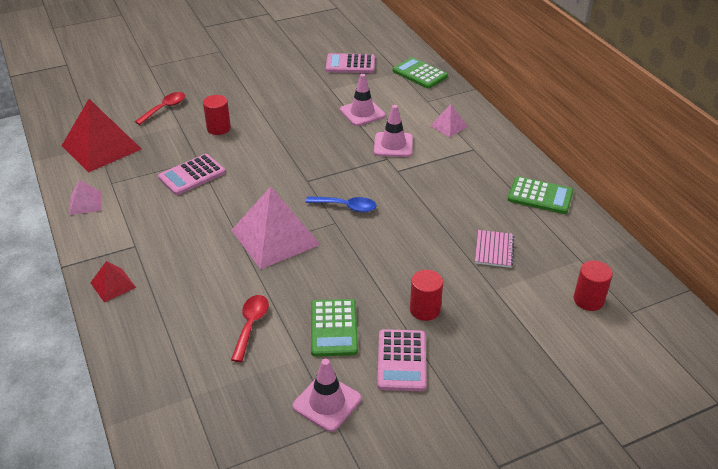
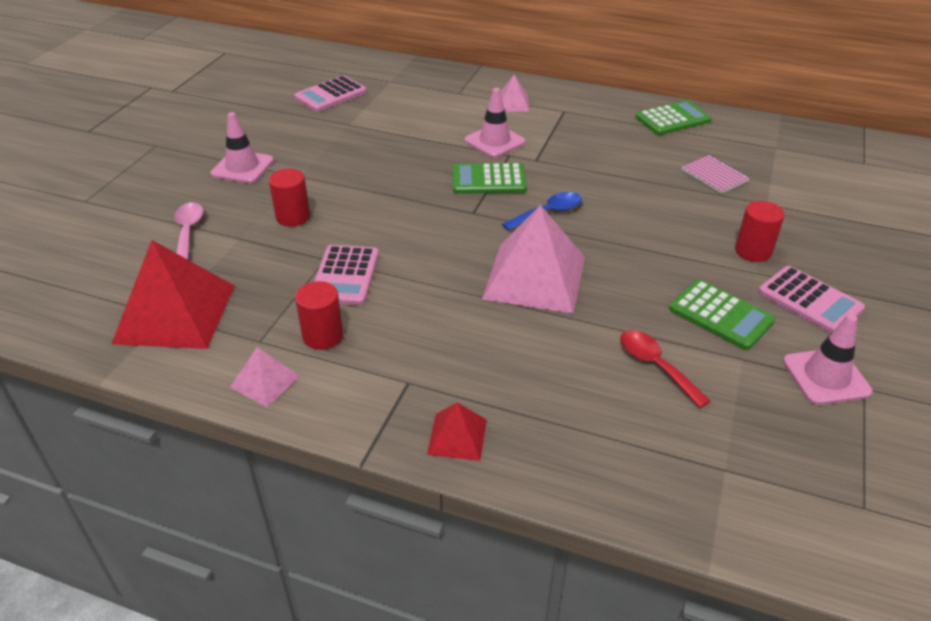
camera: 45 degrees left, 0 degrees up
(164, 108) = (188, 232): red spoon -> pink spoon
(362, 113) = (418, 129): pink traffic cone -> pink traffic cone (242, 167)
(419, 74) = (412, 74): green calculator -> green calculator (488, 180)
(588, 300) = (830, 171): red cylinder -> red cylinder (323, 336)

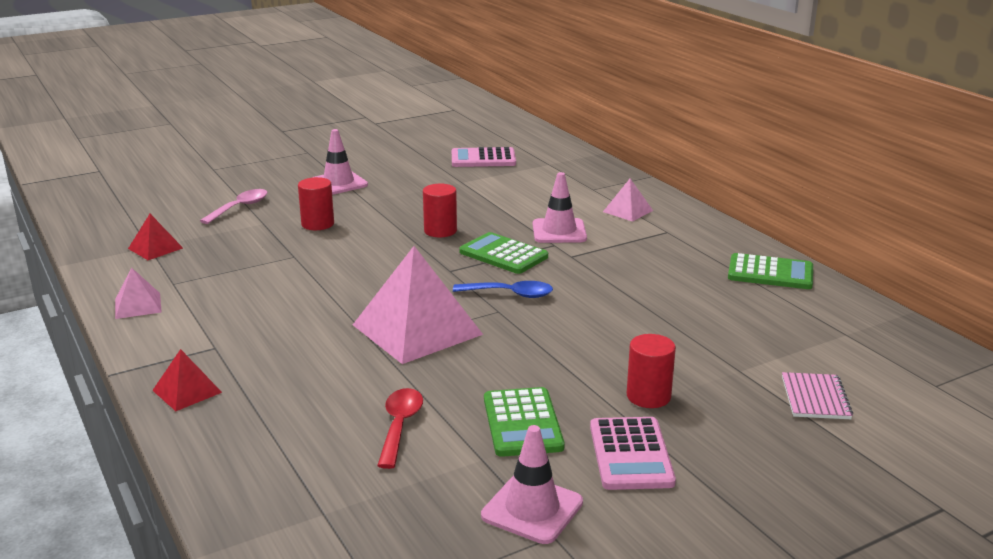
camera: 40 degrees right, 15 degrees down
(175, 313) = (155, 248): red pyramid -> red pyramid, size x0.48
(323, 336) = (212, 298): red cylinder -> red cylinder (440, 231)
(345, 276) = (287, 271): pink calculator -> none
(714, 175) = (726, 329): pink notebook -> pink notebook (815, 398)

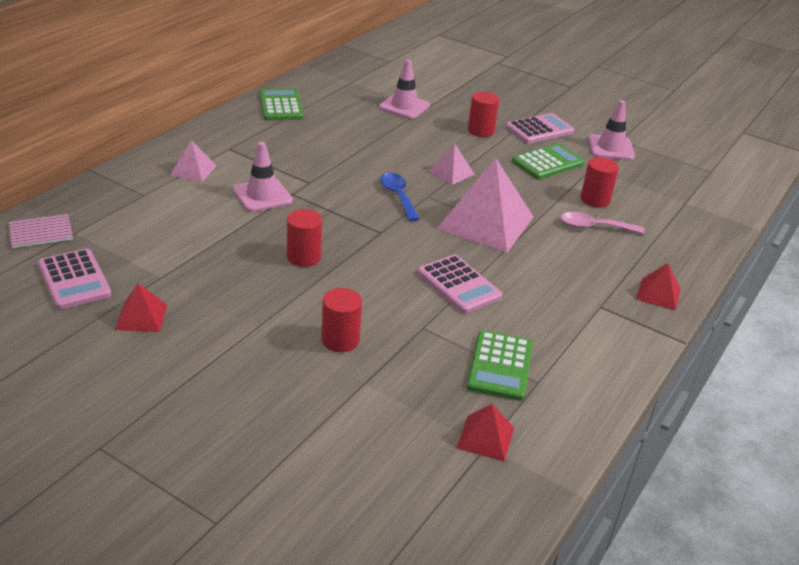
camera: 120 degrees left, 10 degrees up
(138, 305) = (592, 383): pink pyramid -> pink pyramid (451, 172)
(240, 208) = (336, 422): pink spoon -> pink spoon (594, 227)
(329, 285) = (459, 285): none -> pink calculator
(338, 183) = (212, 369): pink traffic cone -> pink traffic cone (404, 106)
(400, 426) = (595, 199): red spoon -> red cylinder
(418, 172) = (141, 317): none -> red pyramid
(503, 254) = (330, 213): green calculator -> green calculator (500, 366)
(815, 398) = (434, 88): pink notebook -> pink notebook (41, 232)

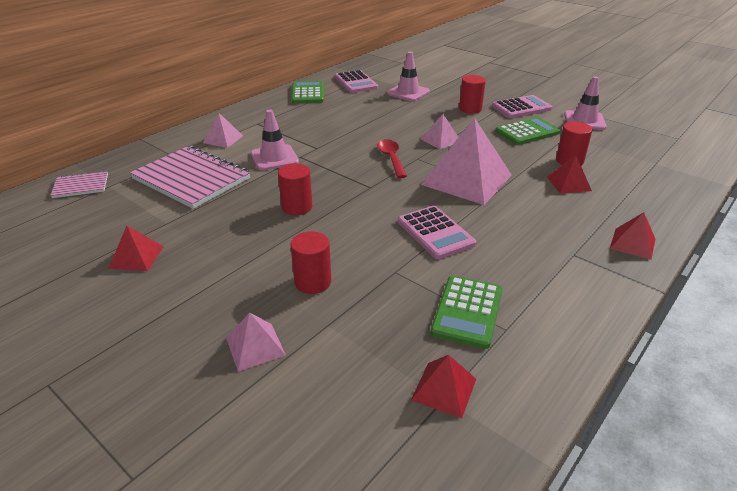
camera: 10 degrees right, 0 degrees up
(74, 280) = (91, 224): pink calculator -> pink calculator (356, 82)
(171, 223) = (191, 179): none -> pink notebook
(298, 405) = (255, 346): none -> pink pyramid
(398, 196) = (391, 158): blue spoon -> red spoon
(594, 227) = (568, 183): pink spoon -> red pyramid

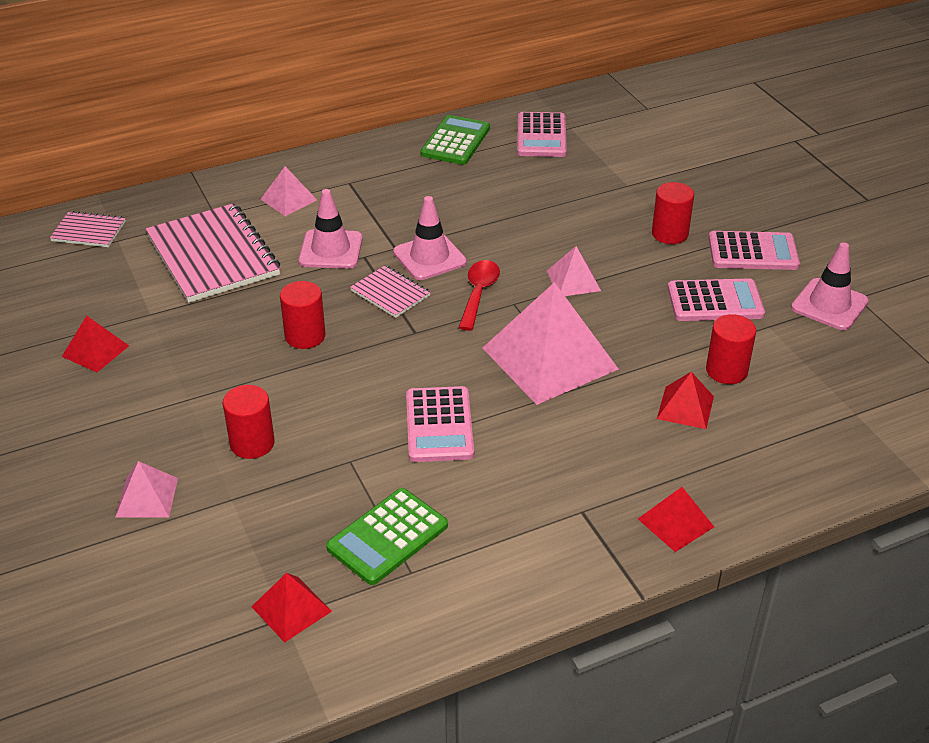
camera: 25 degrees right, 5 degrees up
(335, 171) = (390, 293): none -> pink notebook
(408, 92) = (603, 176): pink traffic cone -> pink traffic cone (429, 257)
(527, 132) = (715, 301): green calculator -> pink calculator

